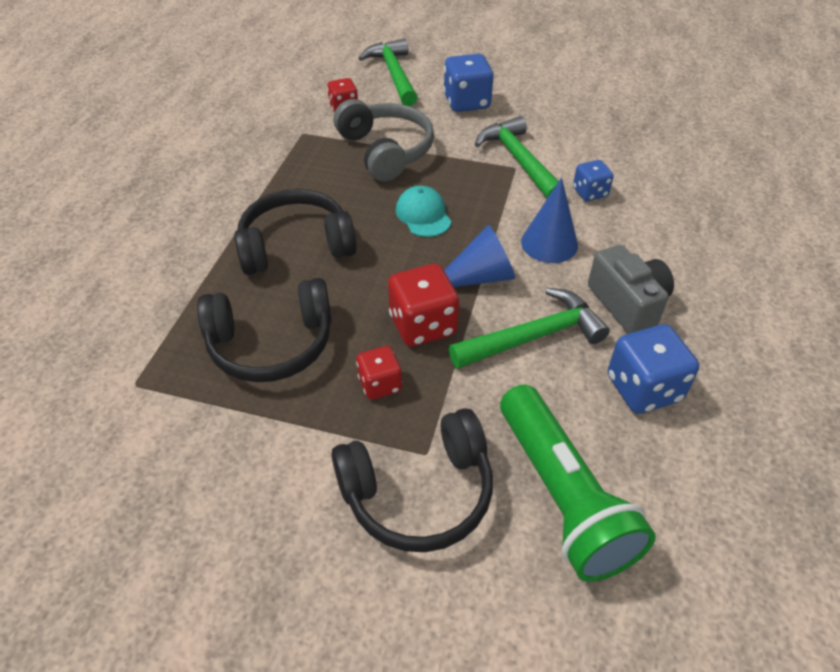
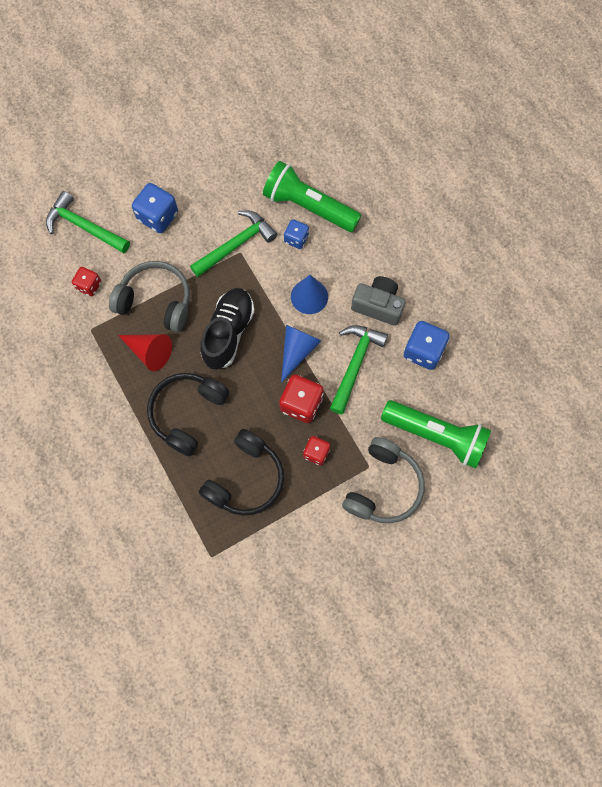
camera: 45 degrees left, 25 degrees up
(329, 179) = (149, 352): none -> red cone
(418, 492) = (383, 486): black headphones -> grey headphones
(423, 215) = (228, 332): turquoise cap -> black shoe
(518, 160) = (236, 244): green hammer -> green hammer turned 120 degrees clockwise
(634, 178) = (309, 206): none -> green flashlight

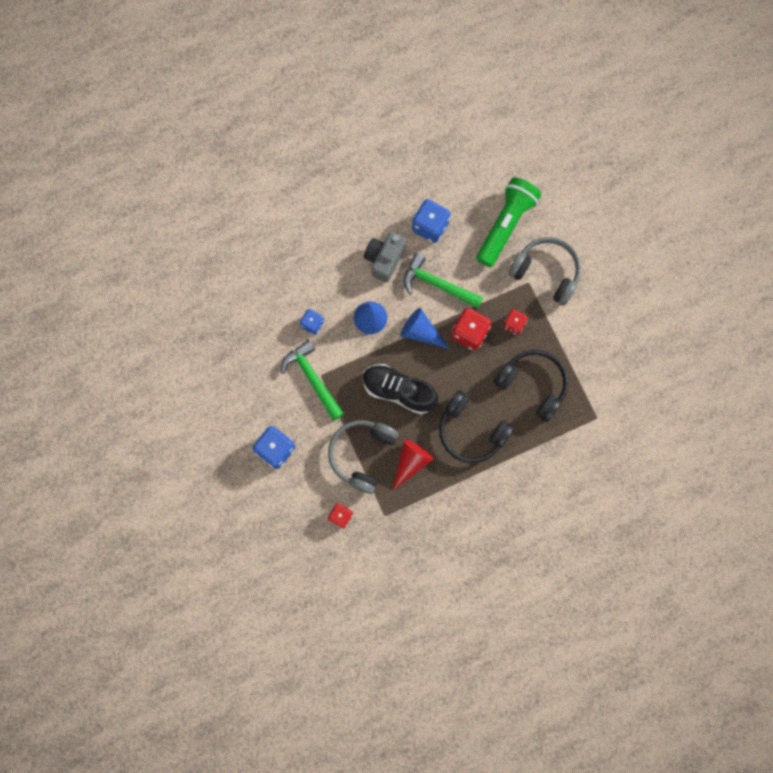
camera: 85 degrees left, 5 degrees up
(84, 226) = (279, 520): green hammer -> none
(309, 206) = (280, 310): green flashlight -> none

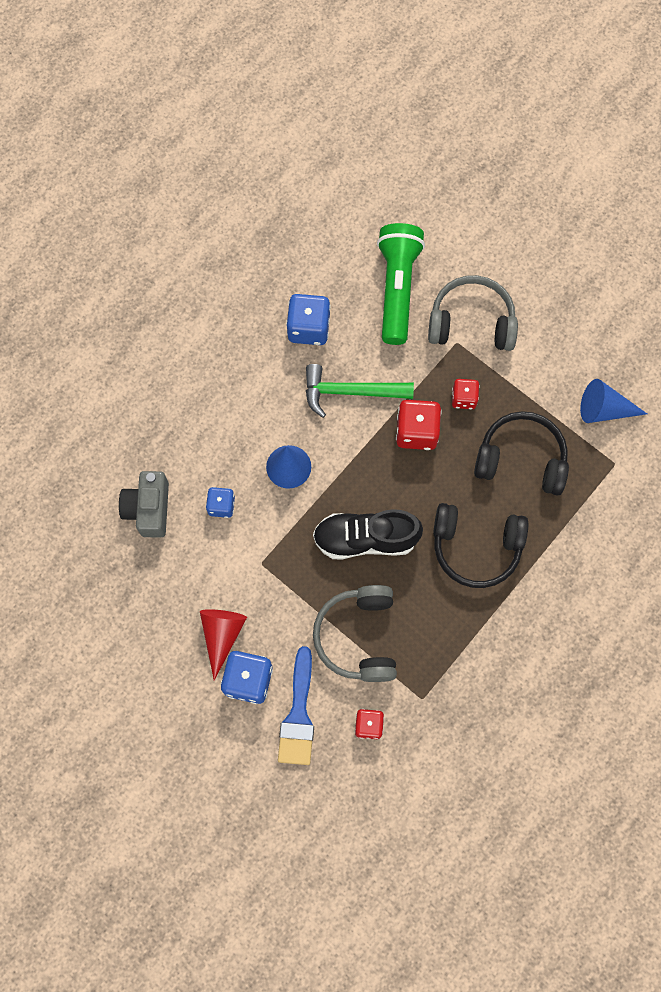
camera: 25 degrees left, 5 degrees down
(298, 487) = (298, 715): none -> blue brush
(312, 378) = (252, 571): green hammer -> none
(384, 259) = (272, 390): grey camera -> grey camera (148, 509)
(411, 462) = (422, 618): red cone -> red cone (222, 635)
(421, 332) = (358, 457): blue cone -> blue cone (604, 410)

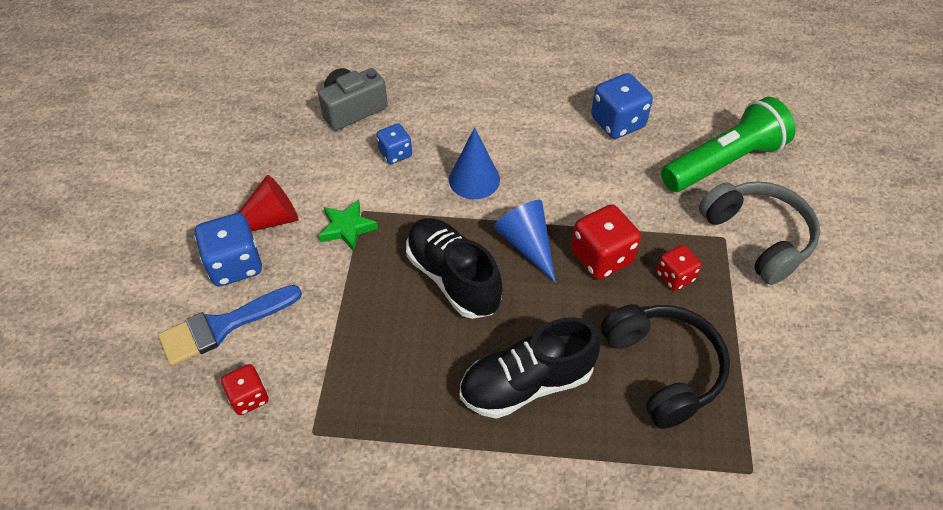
camera: 55 degrees right, 20 degrees down
(270, 583) = (347, 228): none -> green star
(350, 392) = (589, 184): green hammer -> none
(358, 636) = (343, 331): grey headphones -> none
(476, 547) = (526, 384): black headphones -> black shoe
(604, 410) = (801, 420): blue cone -> blue cone (526, 244)

